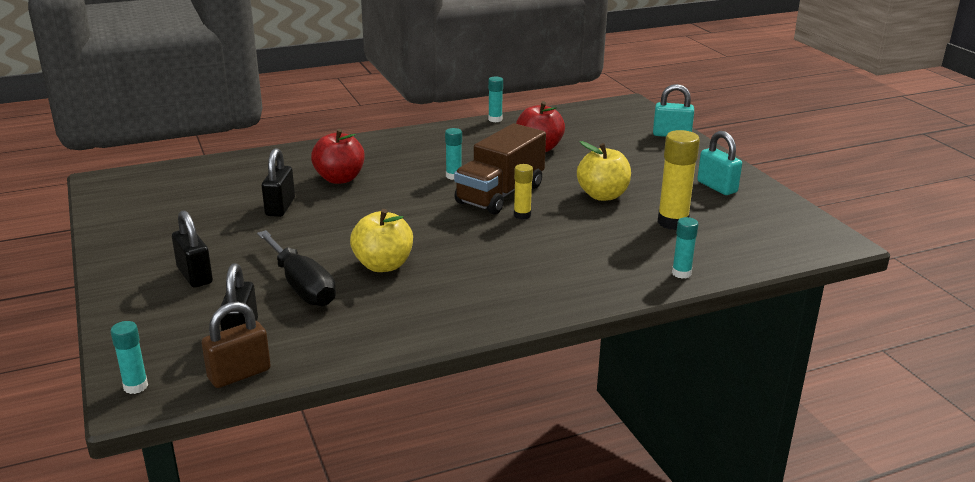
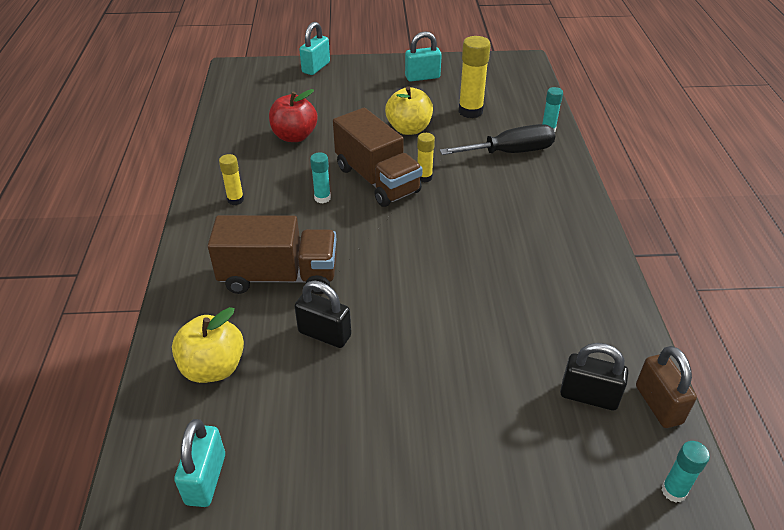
camera: 70 degrees left, 15 degrees up
(134, 194) = (206, 479): none -> turquoise padlock
(195, 275) = (459, 426): black padlock -> none
(302, 286) = (508, 339): black screwdriver -> black screwdriver (510, 152)
(339, 179) = (279, 276): red apple -> brown truck
(383, 265) = (485, 277): yellow apple -> yellow apple (213, 368)
(427, 145) = (235, 200): none -> yellow glue stick
(495, 119) = (207, 145): turquoise glue stick -> none

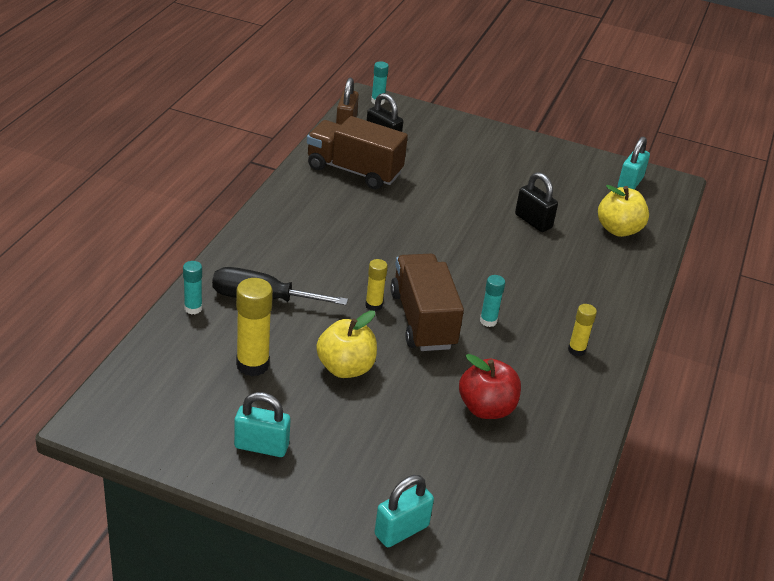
camera: 160 degrees left, 5 degrees down
(279, 276) = (554, 268): brown truck -> brown truck (354, 171)

